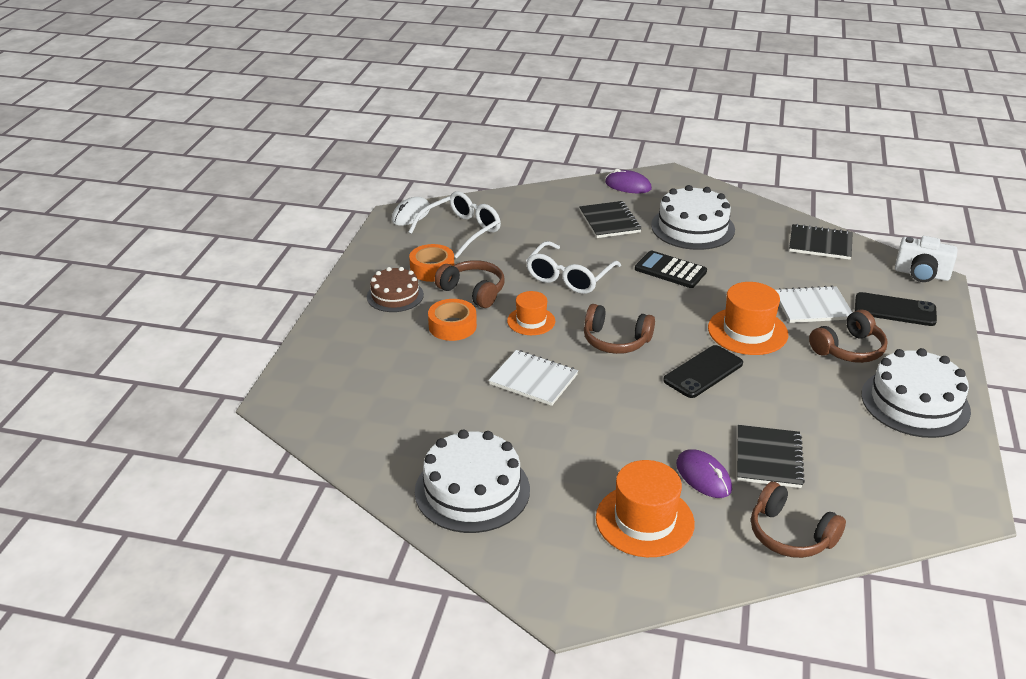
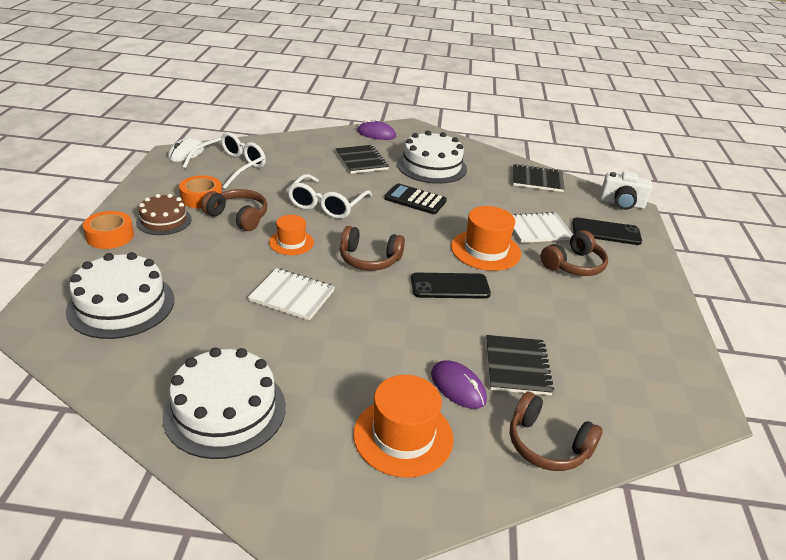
camera: 10 degrees left, 0 degrees up
(452, 326) = (216, 247): orange tape -> orange tape (110, 236)
(703, 372) = (450, 286): black phone -> black phone turned 45 degrees clockwise
(915, 402) = (638, 311): white cake -> white cake (121, 305)

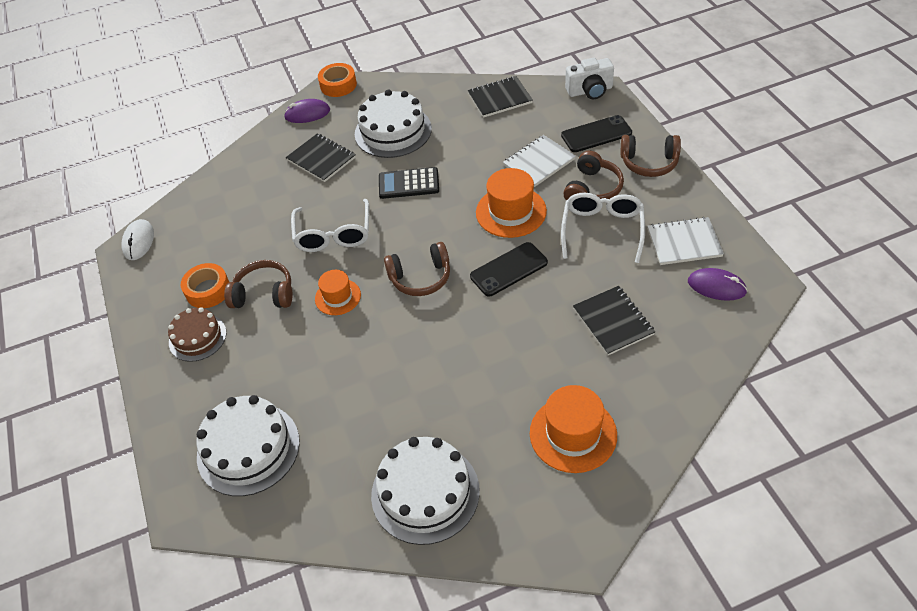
camera: 20 degrees left, 15 degrees up
(110, 236) = (164, 383): orange tape -> orange tape (338, 85)
(231, 167) = (201, 235): white glasses -> white glasses (602, 230)
(292, 296) = (386, 354): white notebook -> white notebook (684, 243)
(458, 387) = (582, 367): purple mouse -> purple mouse (716, 286)
(547, 445) = (677, 380): brown headphones -> brown headphones (649, 163)

